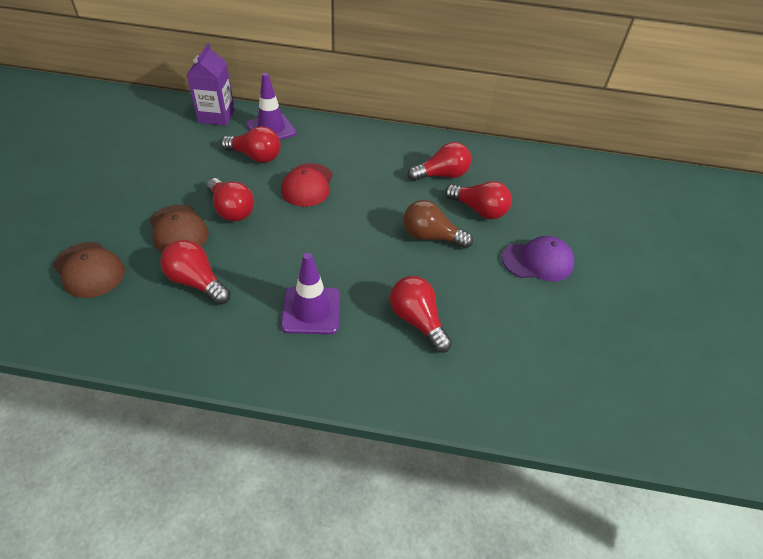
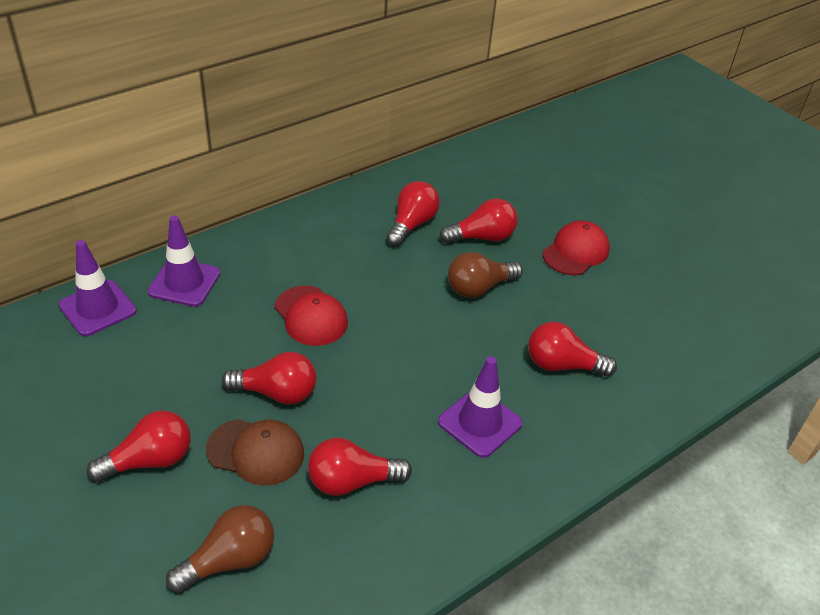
camera: 45 degrees left, 5 degrees down
(89, 270) = (229, 560): brown cap -> brown light bulb
(216, 116) = (97, 308): purple carton -> purple traffic cone
(255, 156) = (215, 323): red light bulb -> red light bulb (150, 460)
(537, 261) = (576, 252): purple cap -> red cap

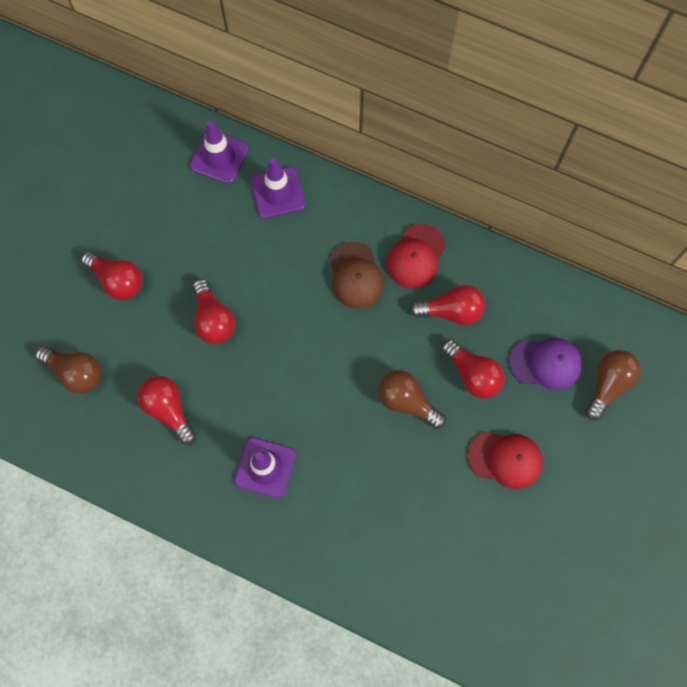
camera: 65 degrees right, 30 degrees up
(256, 452) = (159, 337): brown cap -> brown cap (356, 276)
(311, 316) = (298, 297): red cap -> red cap (416, 256)
(502, 194) = (546, 363): none -> purple cap
(544, 171) = (608, 384): none -> brown light bulb
(562, 365) = (358, 502): red light bulb -> none

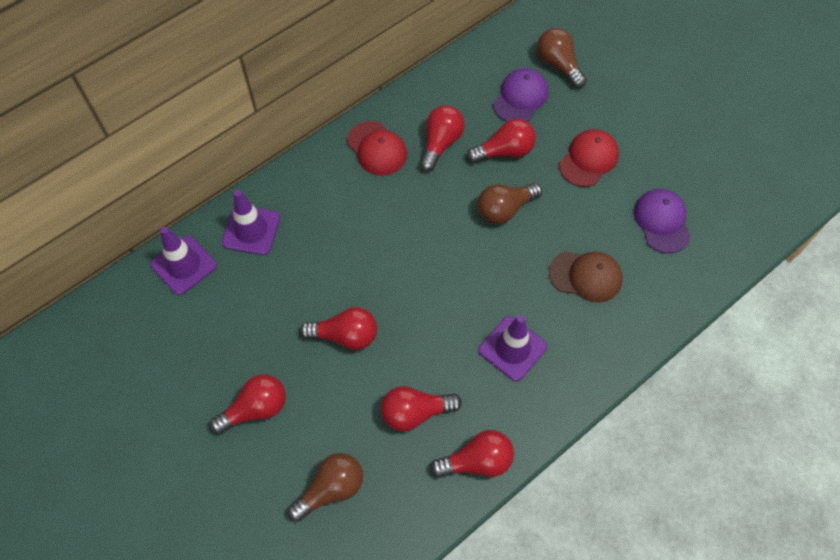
camera: 65 degrees left, 10 degrees down
(147, 480) = (477, 461): none -> red light bulb
(356, 276) = (368, 201): brown cap -> brown cap (586, 276)
(468, 558) = (662, 222): none -> purple cap

